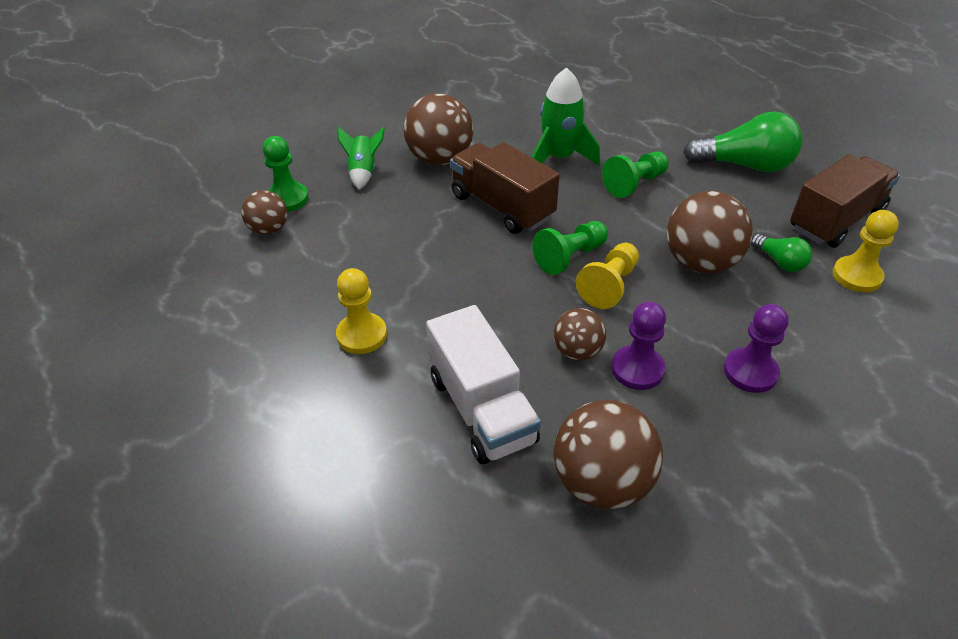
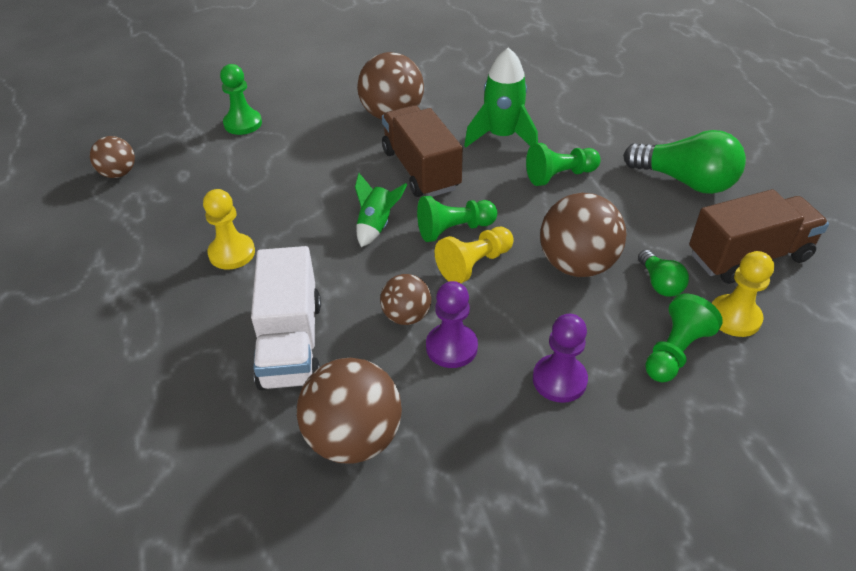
camera: 20 degrees right, 0 degrees up
(269, 229) = (212, 146): brown ball -> brown ball (119, 173)
(363, 172) = (319, 113): green rocket -> green rocket (376, 225)
(828, 319) = (675, 351): none -> green pawn

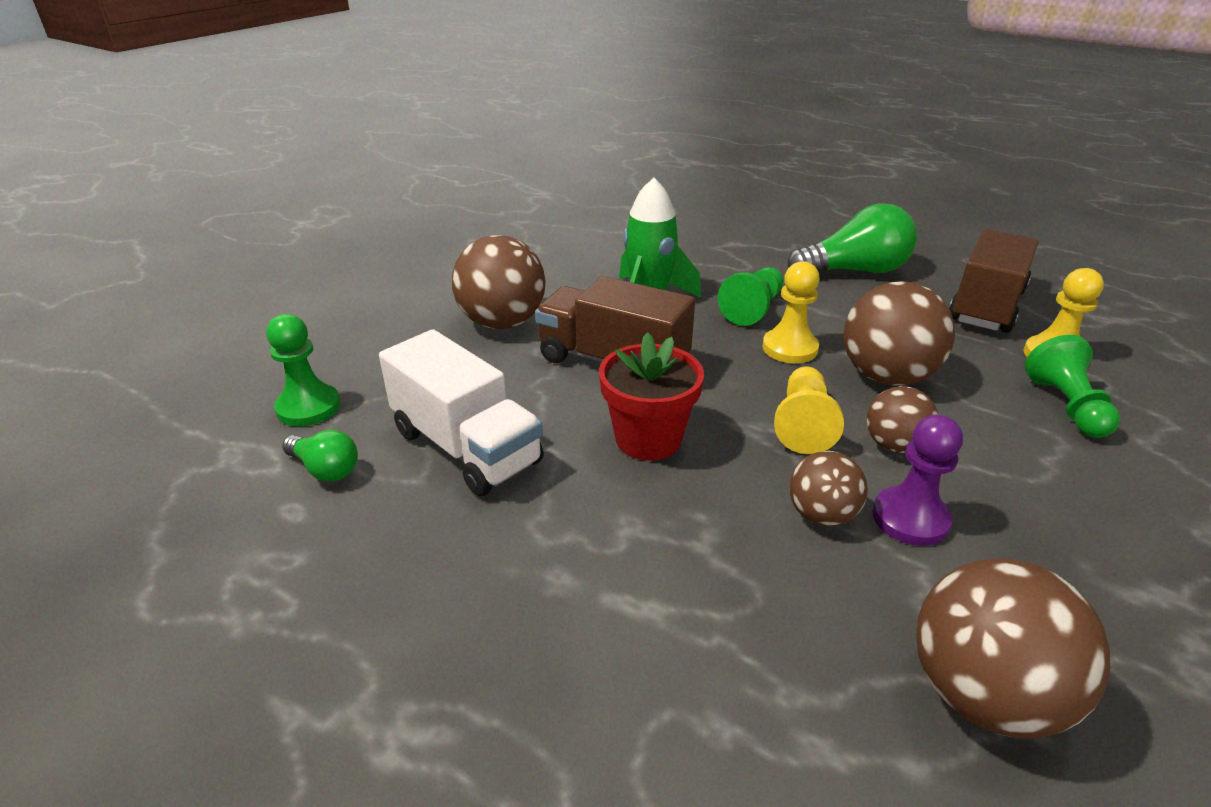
camera: 40 degrees left, 10 degrees down
(119, 173) = (167, 563): brown ball -> brown ball (894, 445)
(232, 253) = (509, 570): yellow pawn -> yellow pawn (789, 348)
(291, 343) = (748, 633): white truck -> white truck (466, 447)
(376, 225) = (648, 439): green rocket -> red flower pot
(454, 229) = (734, 402): green pawn -> none
(559, 380) = (1038, 487): purple pawn -> none
(659, 283) = (966, 358): green light bulb -> green light bulb (325, 469)

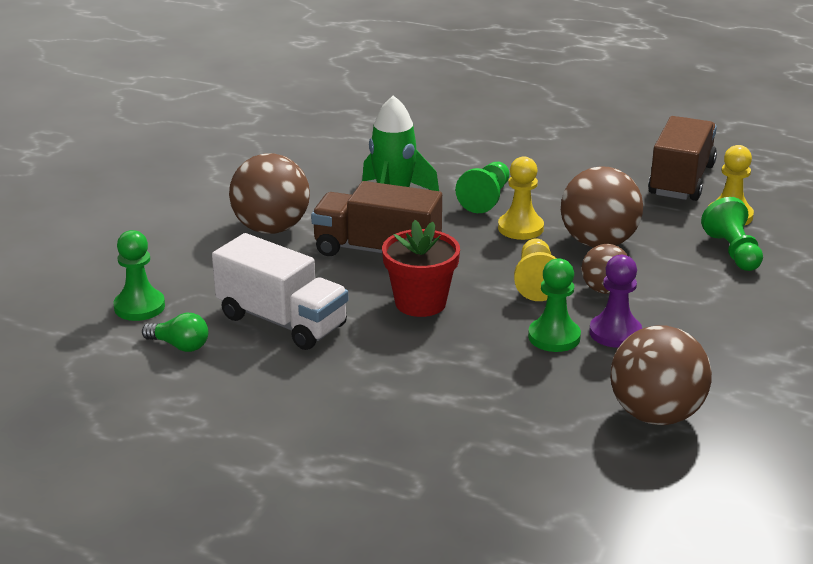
camera: 10 degrees left, 5 degrees down
(821, 515) = (554, 337): brown ball -> green pawn
(854, 271) = (571, 158): green light bulb -> none

